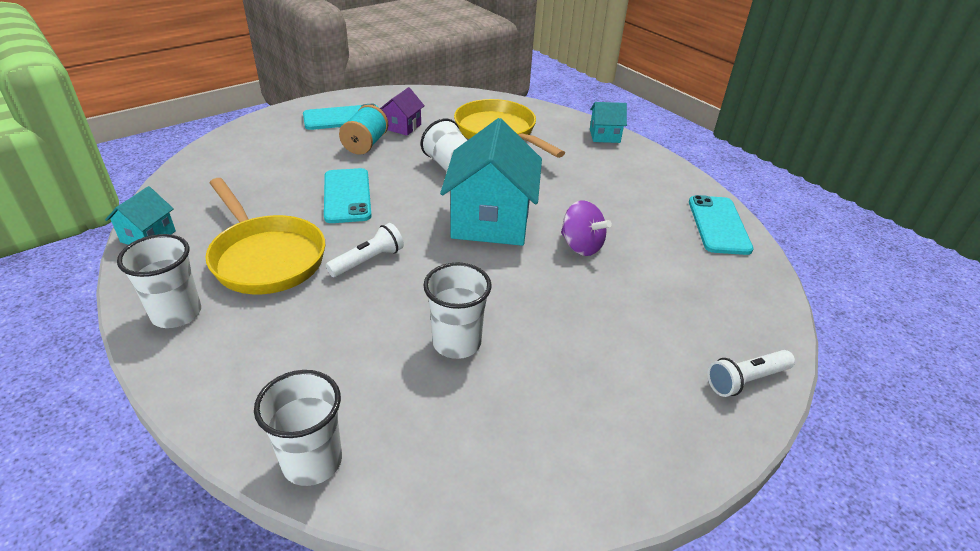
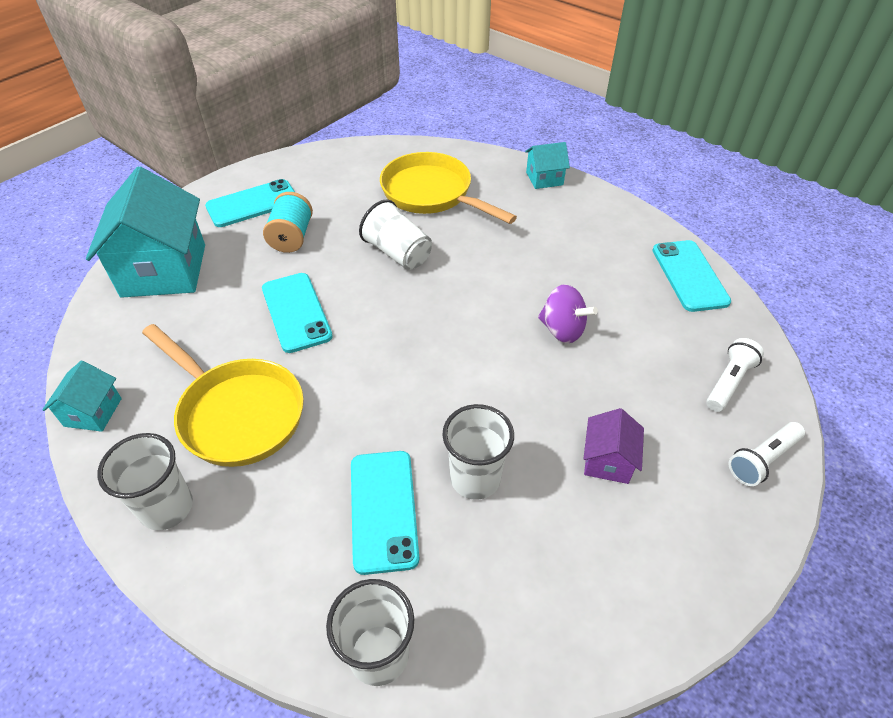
camera: 10 degrees left, 10 degrees up
(363, 351) = (383, 510): none -> turquoise phone
(368, 261) = (349, 394): white flashlight -> white flashlight (729, 382)
(402, 127) = (324, 204): purple house -> purple house (607, 461)
(491, 221) = (461, 316): turquoise house -> turquoise house (164, 270)

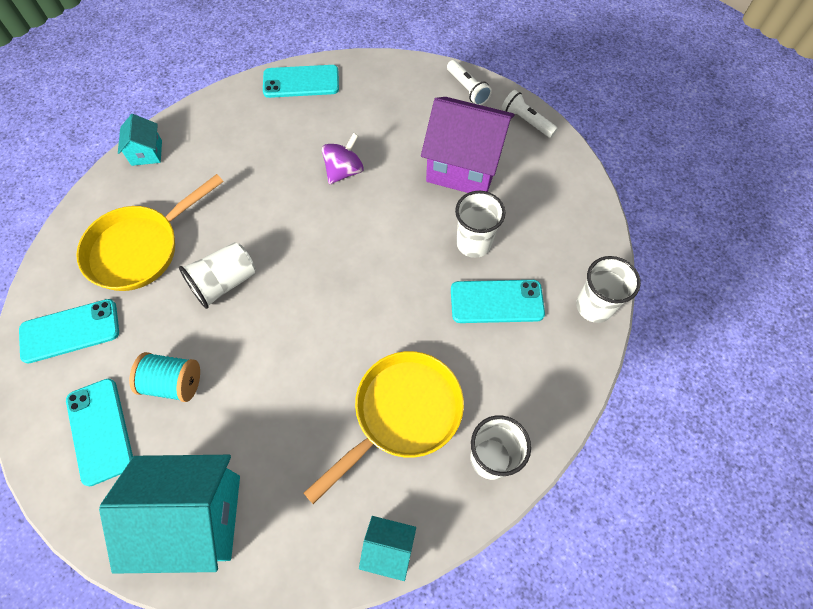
camera: 85 degrees left, 15 degrees up
(296, 312) = (288, 372): turquoise phone -> turquoise phone (70, 331)
(607, 461) = (464, 166): purple house -> purple house, size x2.10
(729, 382) = (406, 88): white flashlight -> white flashlight (526, 121)

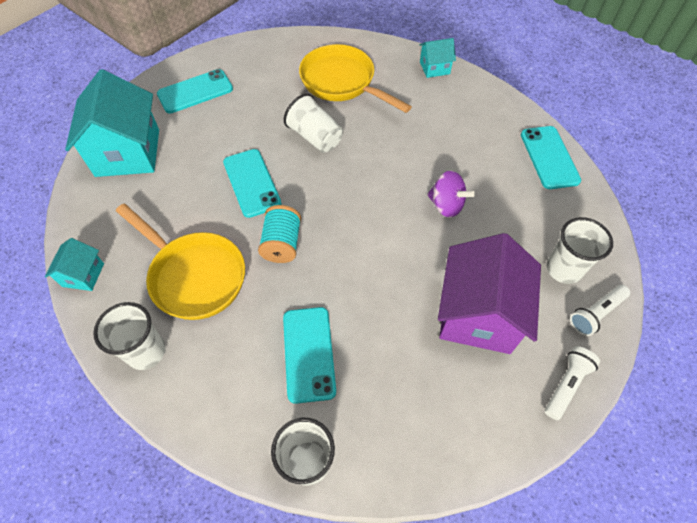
camera: 85 degrees right, 5 degrees down
(70, 331) = (270, 61): turquoise phone -> turquoise phone (252, 183)
(173, 383) = (229, 122): turquoise spool -> turquoise spool (282, 243)
(473, 243) = (377, 328): white cup -> white cup (563, 269)

